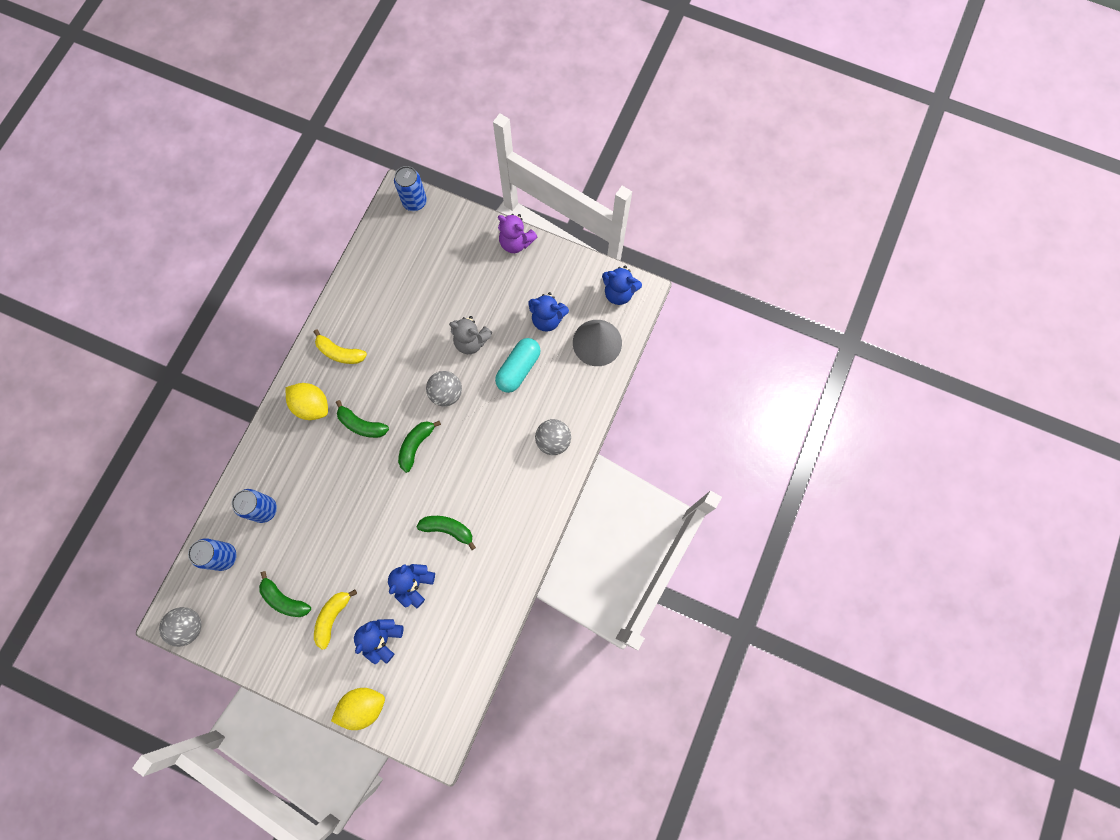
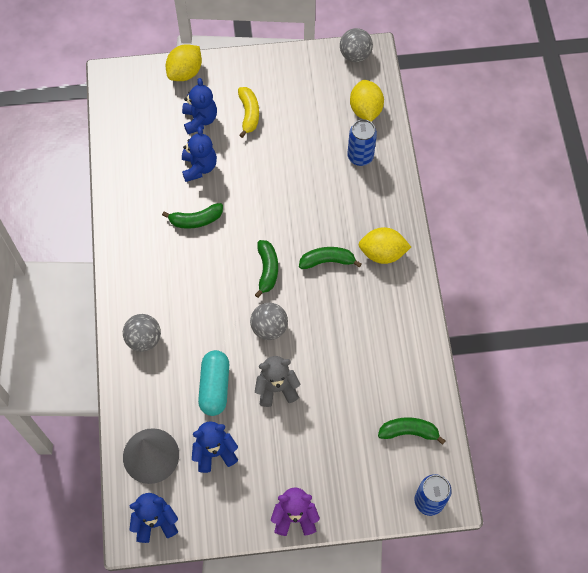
camera: 150 degrees right, 10 degrees down
(224, 556) = (365, 110): blue can -> yellow lemon
(284, 599) = (296, 106): green banana -> green banana (409, 432)
(340, 353) = (392, 310): yellow banana -> none

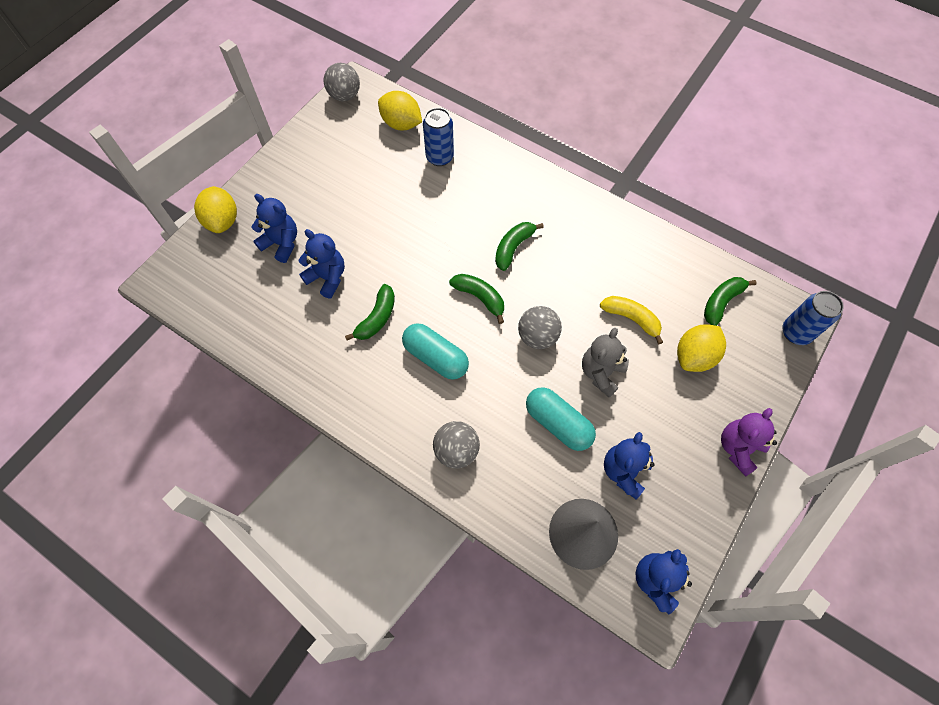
camera: 50 degrees left, 0 degrees up
(198, 277) = (436, 357): none -> turquoise capsule
(249, 114) = (317, 204): yellow banana -> yellow banana (631, 319)
(382, 253) = (542, 205): yellow lemon -> yellow lemon (694, 356)

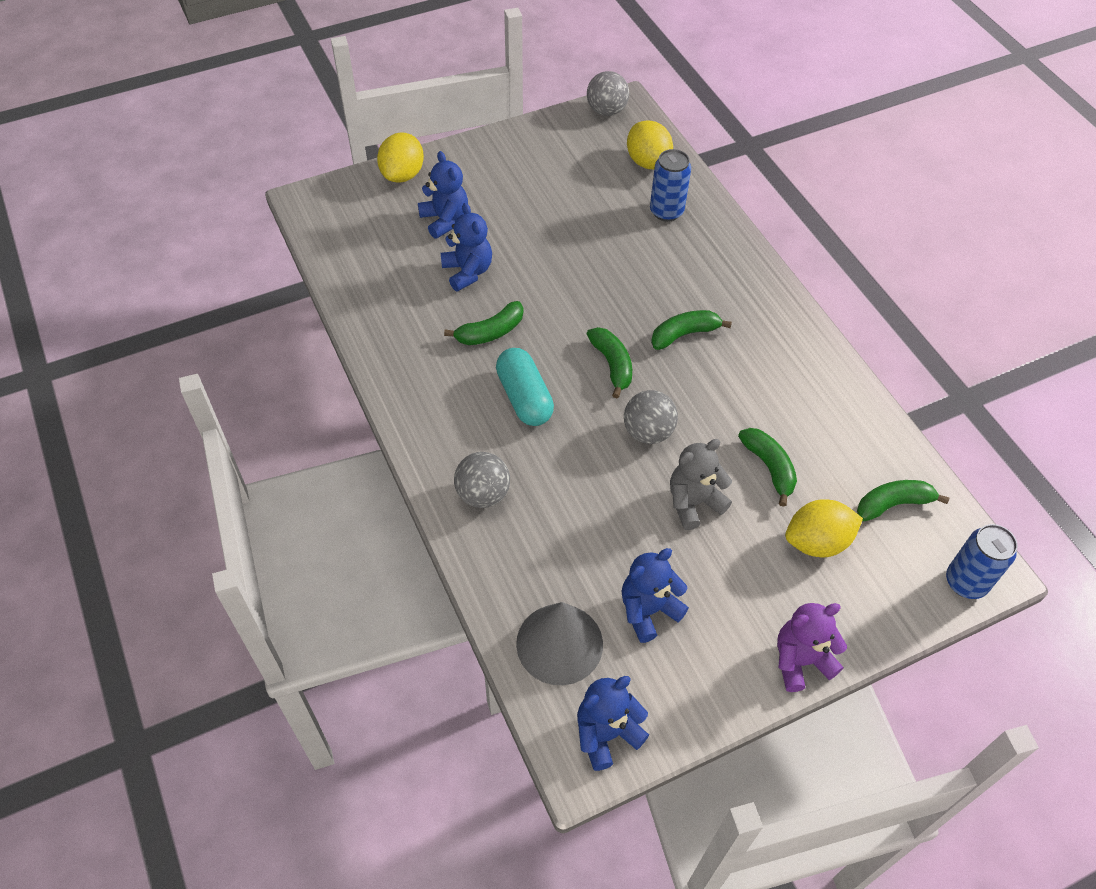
camera: 30 degrees right, 10 degrees down
(558, 423) = (609, 526): turquoise capsule -> none
(631, 319) = (769, 467): yellow banana -> green banana

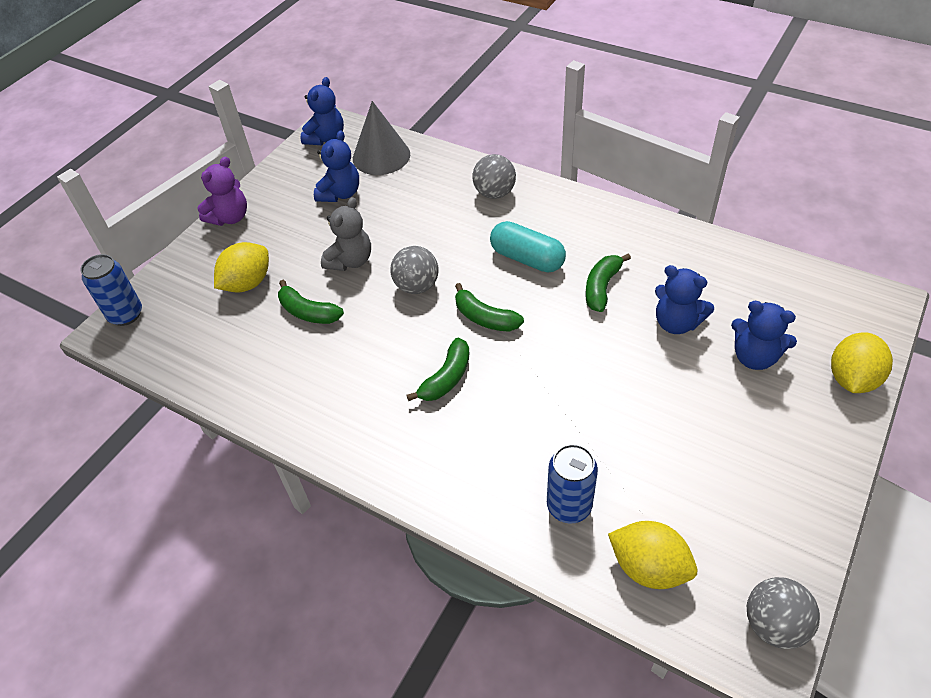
camera: 150 degrees right, 5 degrees down
(402, 174) = (852, 379): yellow lemon -> yellow lemon turned 45 degrees clockwise
(893, 504) = (197, 338): green banana -> none

